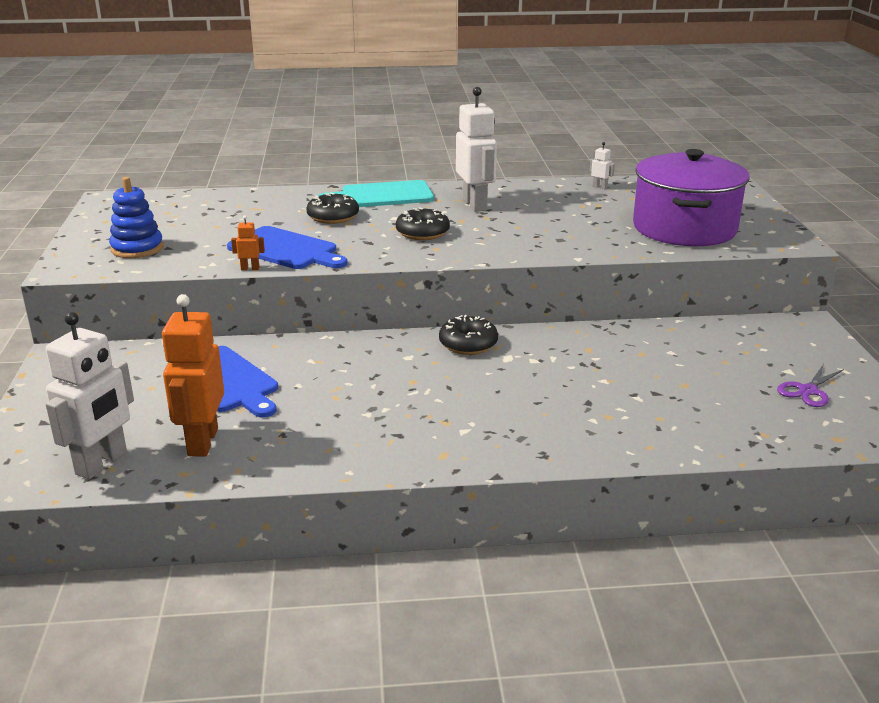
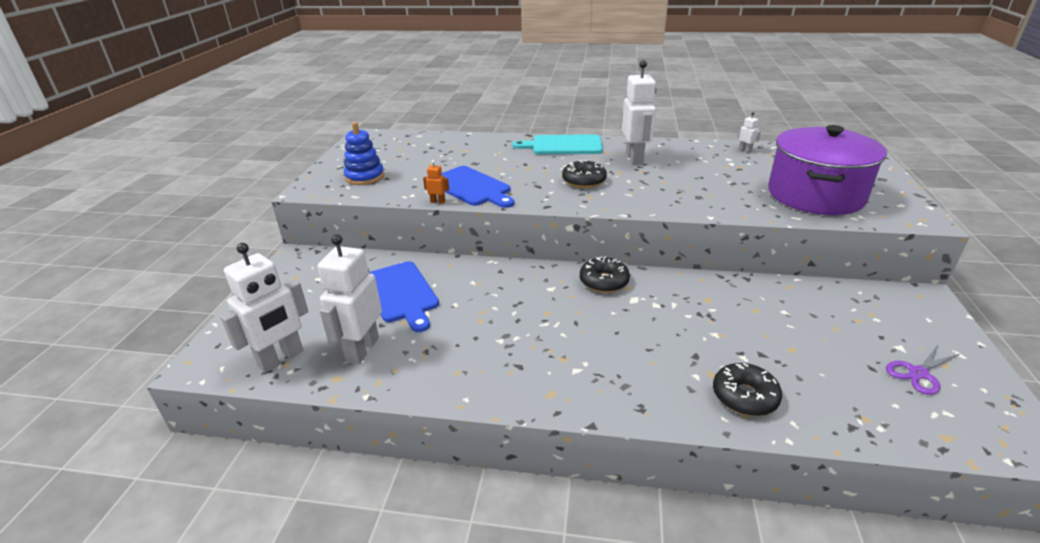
camera: 15 degrees right, 5 degrees up
(202, 442) = (362, 349): orange robot -> white robot
(333, 217) = (518, 161): black donut -> black donut (744, 396)

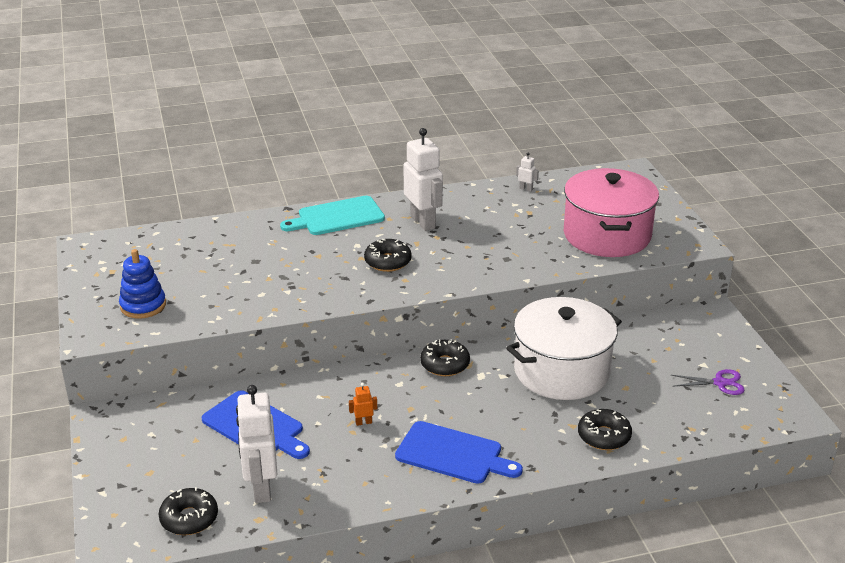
camera: 25 degrees left, 0 degrees up
(281, 359) = (189, 518): white robot -> black donut
(438, 202) = (254, 319): orange robot -> orange robot (363, 422)
(471, 187) = (276, 294): blue cutting board -> blue cutting board (453, 454)
(722, 315) = (561, 371): none -> white pot
(815, 195) = (607, 235): purple pot -> pink pot
(918, 373) = (720, 383): purple scissors -> purple scissors turned 120 degrees counterclockwise

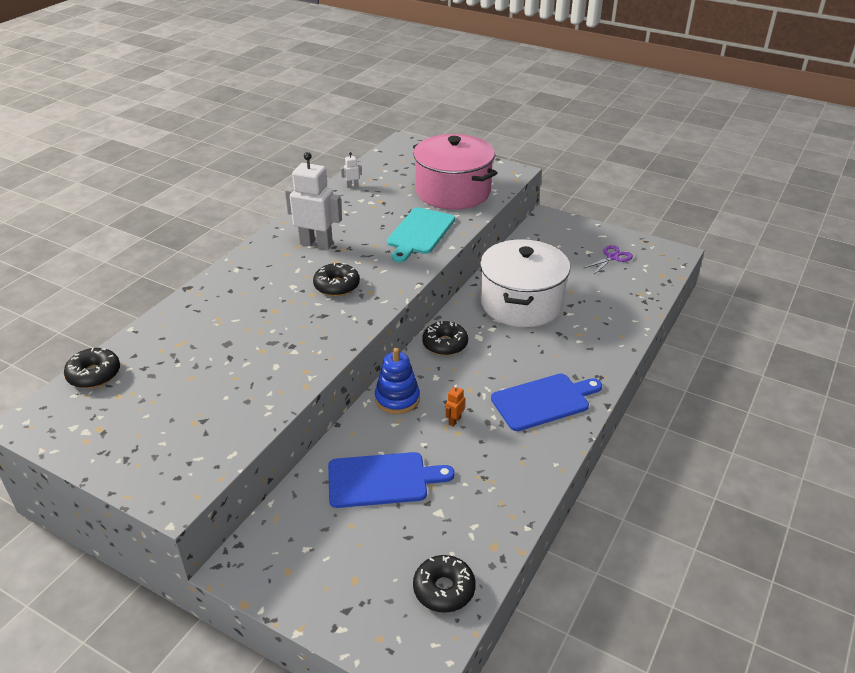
camera: 45 degrees left, 5 degrees up
(143, 305) = (182, 439): blue stacking toy -> blue stacking toy (397, 399)
(261, 488) = (459, 522): white robot -> none
(337, 217) = (242, 273): turquoise cutting board -> turquoise cutting board (419, 233)
(604, 436) = (606, 329): black donut -> black donut (94, 374)

